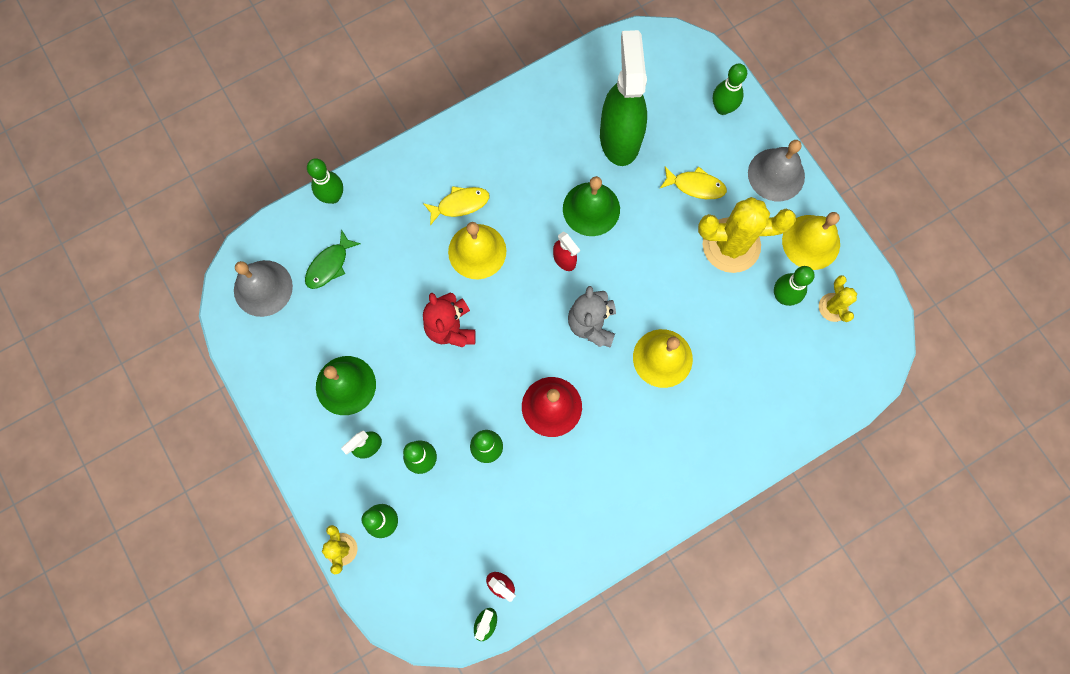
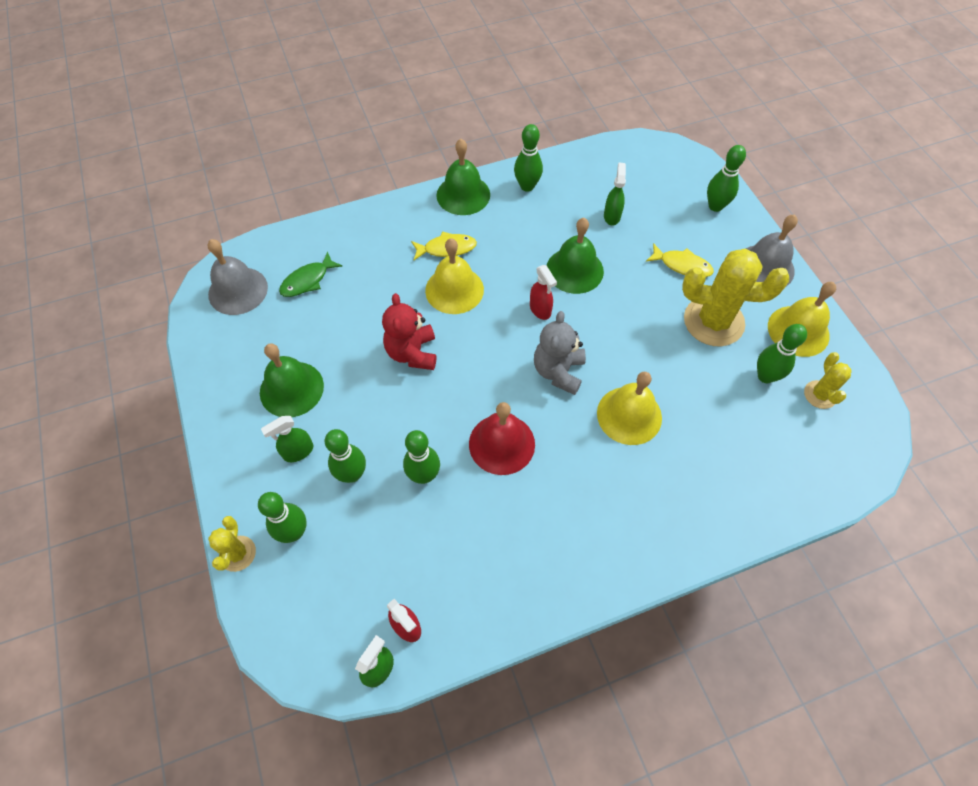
camera: 10 degrees right, 15 degrees down
(333, 196) = (328, 226): green bowling pin -> green bowling pin (527, 186)
(464, 135) = (463, 194): none -> green bell
(619, 137) = (612, 216): green spray bottle -> green spray bottle, size x0.43

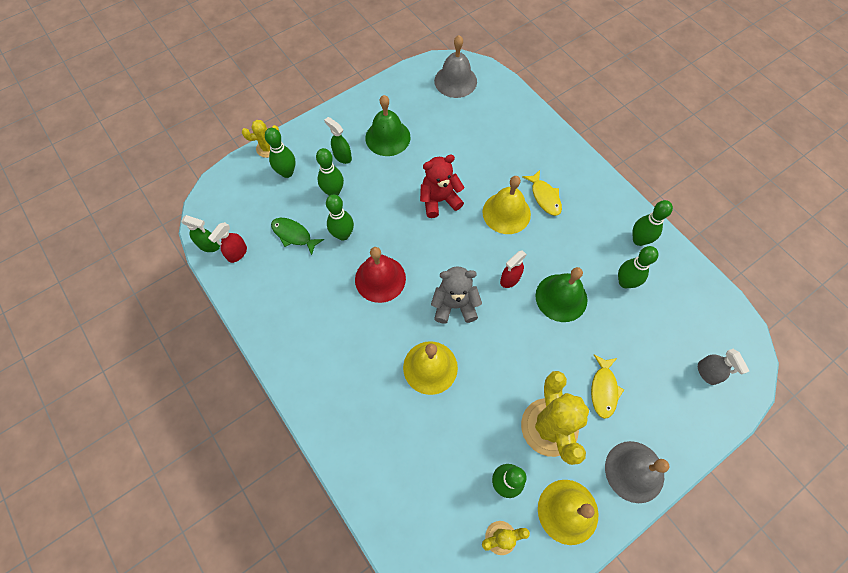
camera: 75 degrees right, 5 degrees up
(308, 280) = (479, 117): green fish -> green fish (294, 235)
(463, 194) = (606, 194): green bell -> none
(612, 216) = (636, 317): green spray bottle -> none
(679, 183) = (707, 373): none -> grey spray bottle
(715, 206) = (693, 413): green bowling pin -> green bowling pin (625, 282)

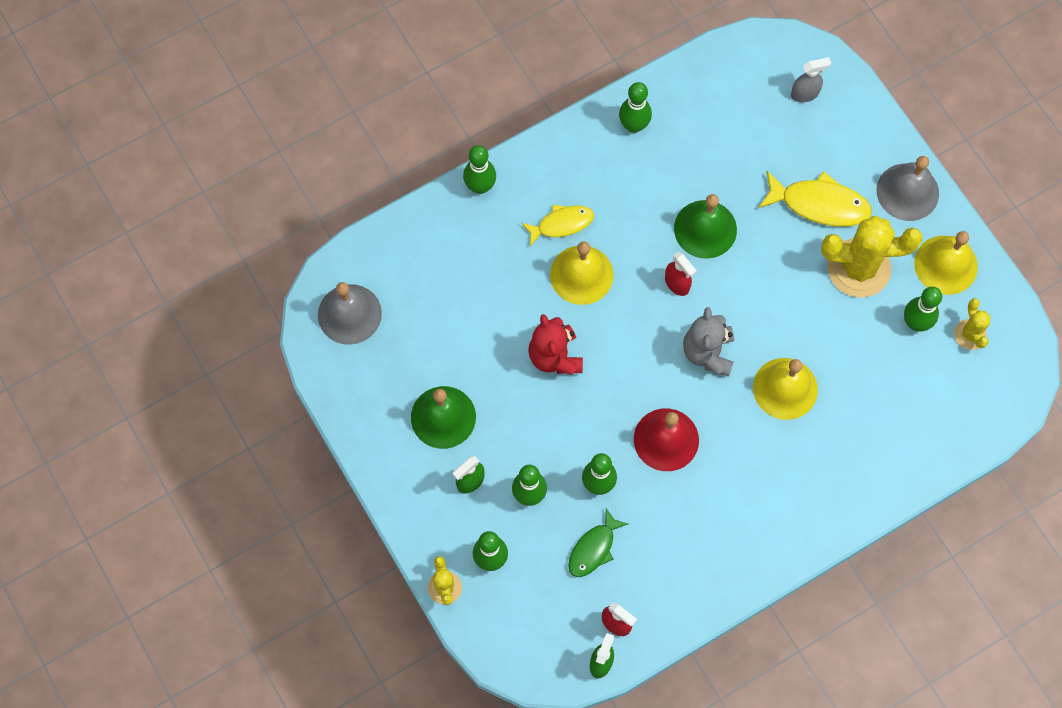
camera: 85 degrees left, 5 degrees up
(603, 389) = (819, 204): yellow fish -> yellow fish, size x1.54
(625, 282) = (689, 153): green bowling pin -> green bowling pin (480, 186)

